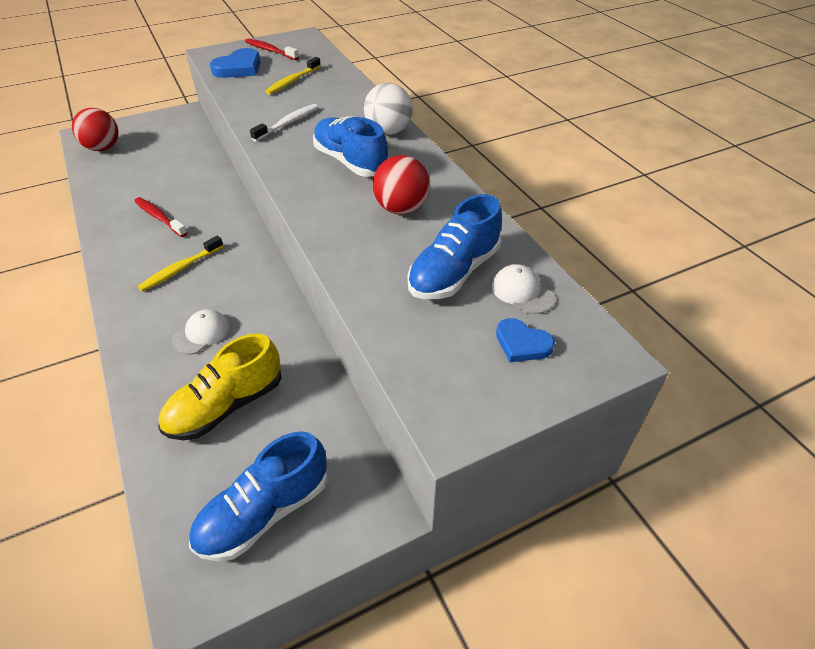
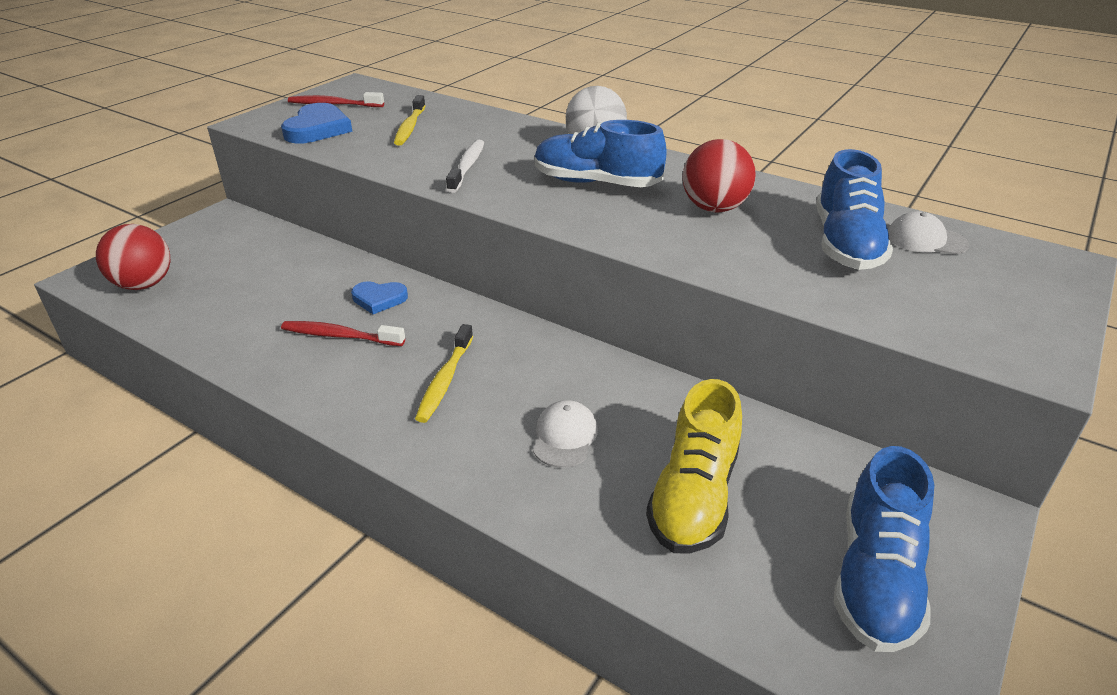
camera: 30 degrees left, 10 degrees down
(522, 343) = (989, 279): blue heart -> blue heart (379, 299)

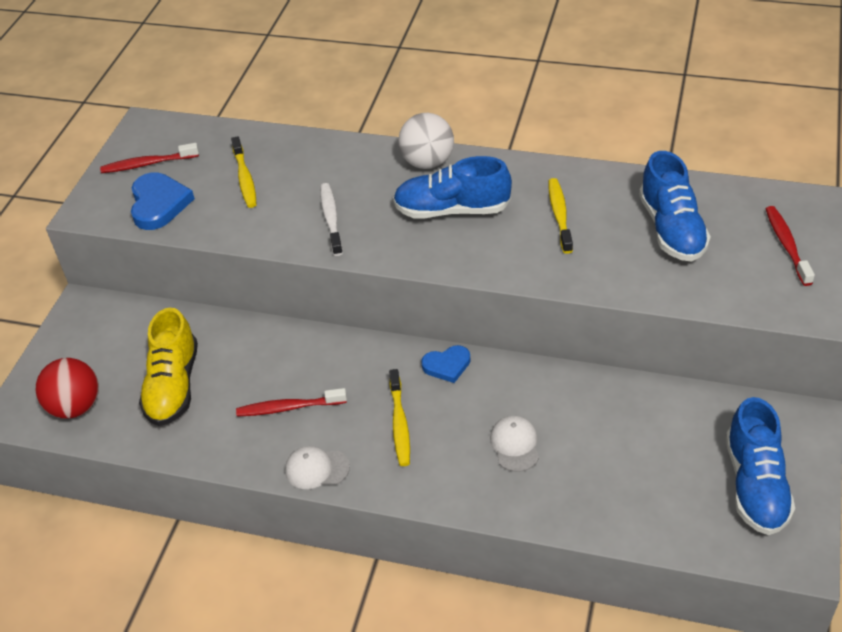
camera: 15 degrees left, 10 degrees up
(379, 299) = (296, 361): blue heart -> blue heart (447, 365)
(694, 496) = (623, 463): yellow shoe -> yellow shoe (173, 386)
(714, 208) = (559, 215): red ball -> yellow toothbrush
(926, 240) = (727, 207): white cap -> white cap (316, 469)
(998, 287) = (786, 245): none -> red toothbrush

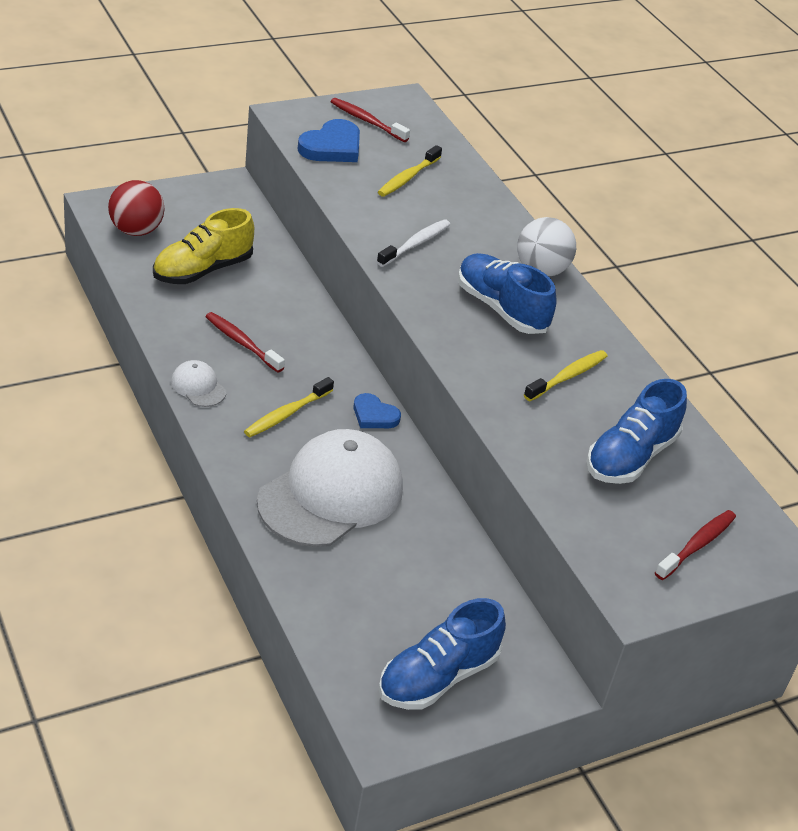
camera: 40 degrees right, 5 degrees down
(515, 445) = (331, 494): white cap -> white cap, size x2.39

